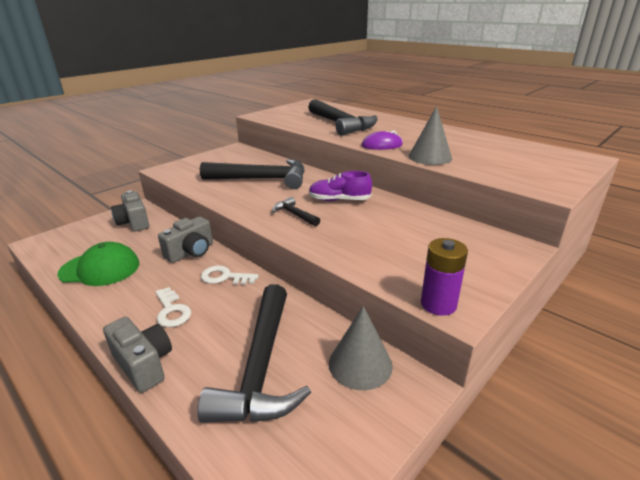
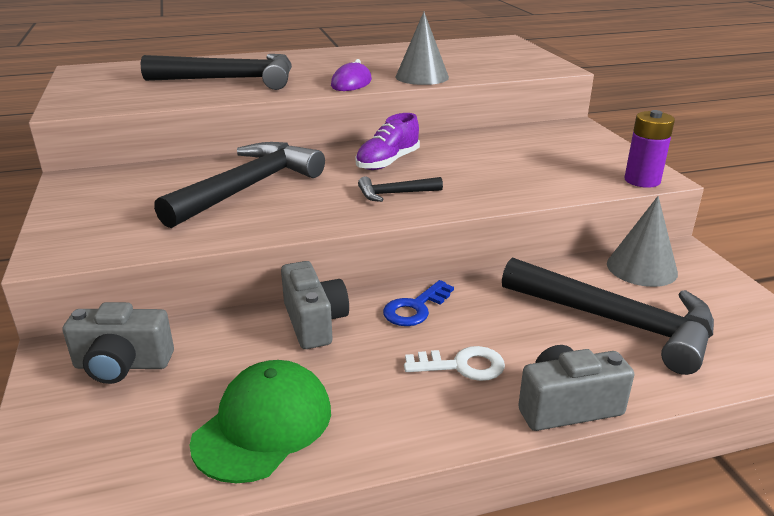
camera: 60 degrees left, 0 degrees up
(224, 277) = (415, 308): white key -> blue key

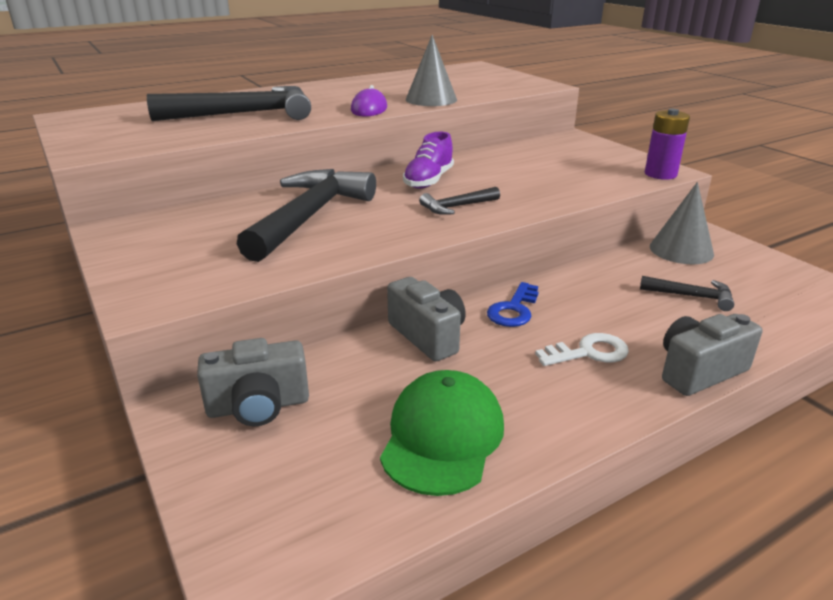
camera: 15 degrees left, 0 degrees up
(617, 322) = (691, 296): black hammer -> black hammer, size x0.46

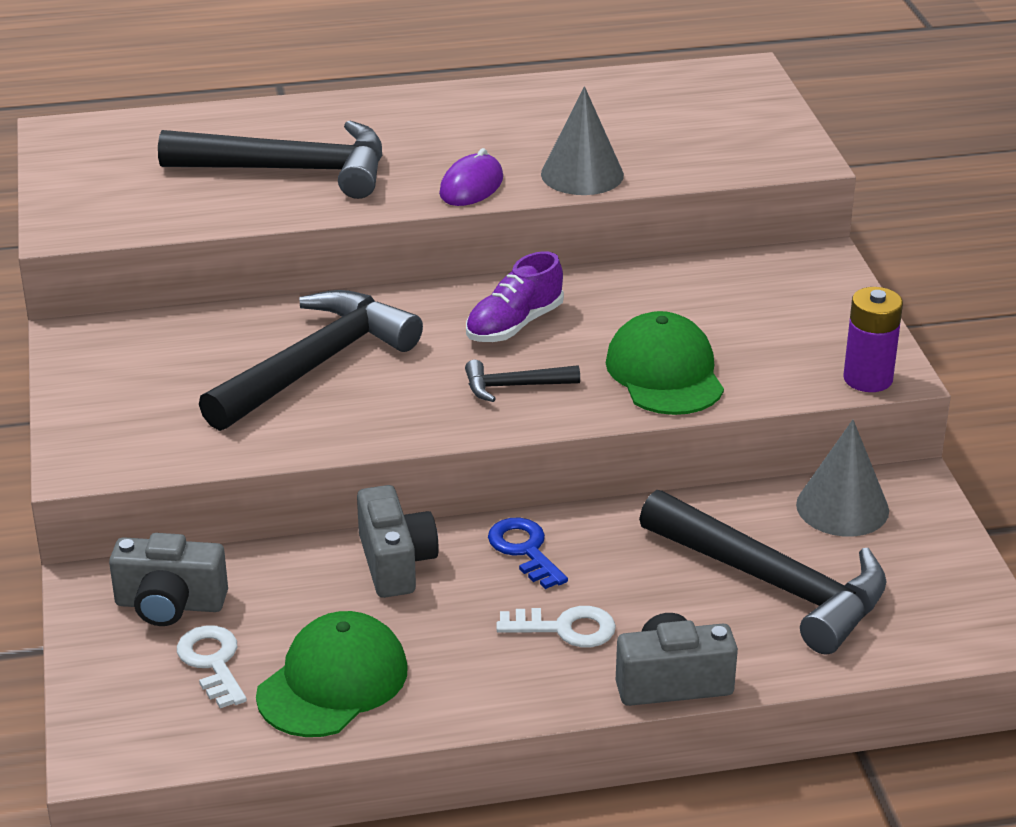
camera: 20 degrees right, 5 degrees up
(323, 447) = (212, 662): none -> white key
(514, 309) = (524, 550): blue key -> blue key turned 105 degrees clockwise
(544, 188) = (665, 373): none -> green cap
(691, 296) = (774, 584): black hammer -> black hammer, size x2.18

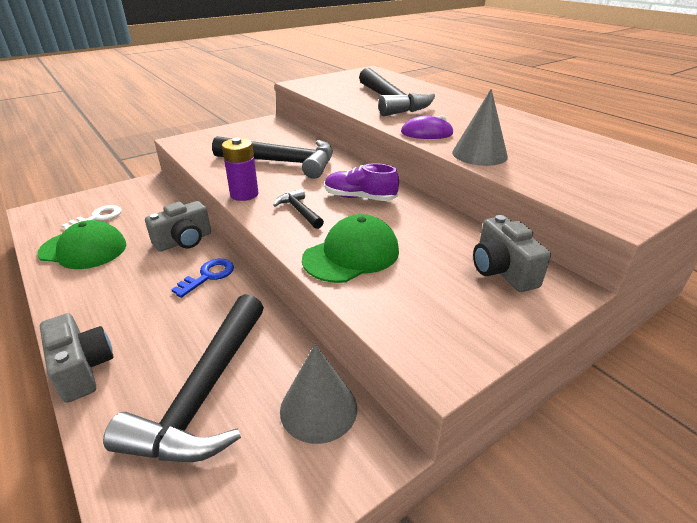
camera: 65 degrees right, 0 degrees up
(170, 604) = (139, 199): grey camera -> grey camera (502, 271)
(565, 628) = (136, 309): white key -> none
(867, 379) = (421, 352): purple battery -> purple battery (244, 194)

